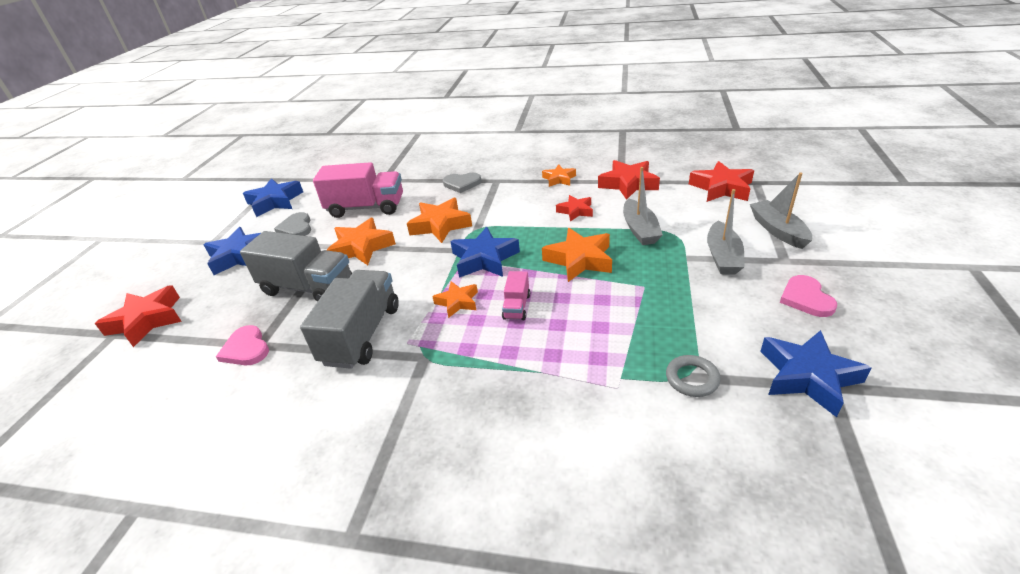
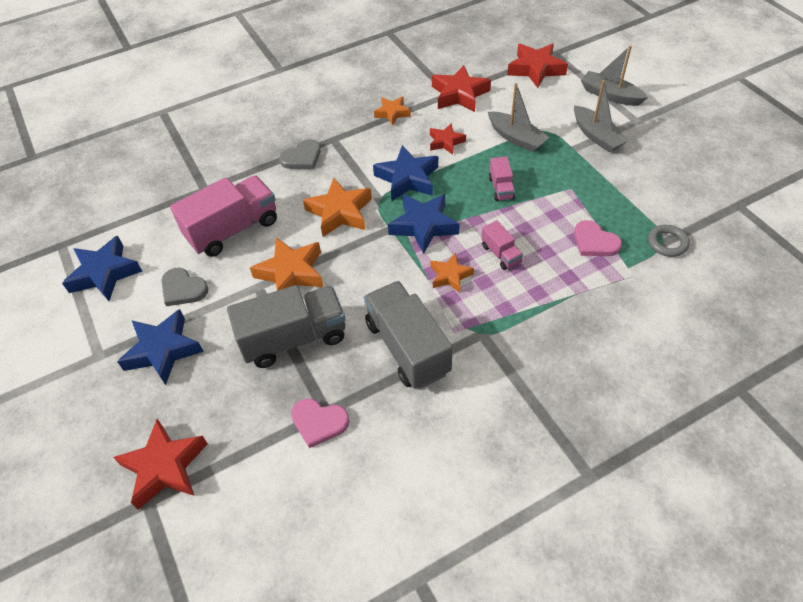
camera: 40 degrees left, 15 degrees up
(579, 260) = (501, 188): orange star -> pink truck
(806, 298) = (675, 147): pink heart -> pink heart (594, 242)
(808, 376) = (723, 204): blue star -> blue star (407, 178)

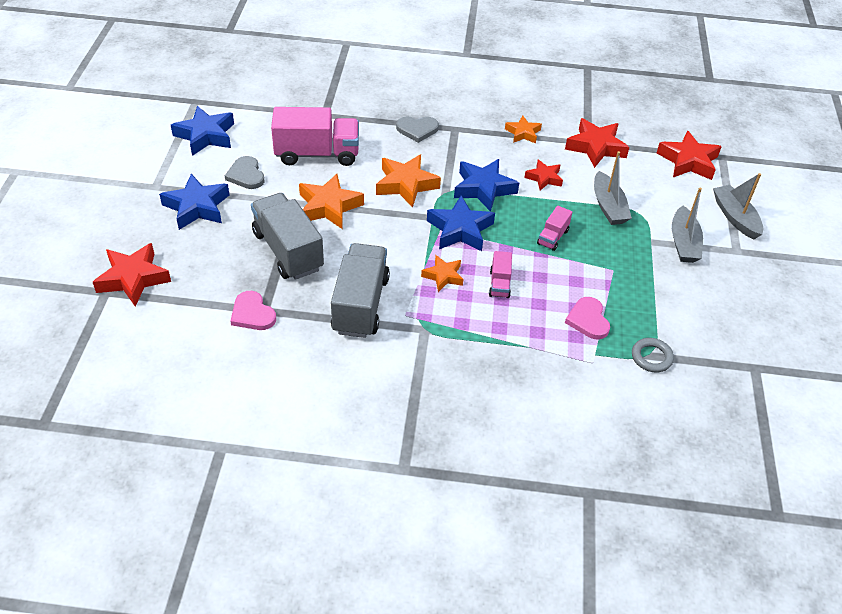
camera: 30 degrees right, 5 degrees down
(294, 338) = (288, 251): grey truck -> grey truck turned 135 degrees counterclockwise

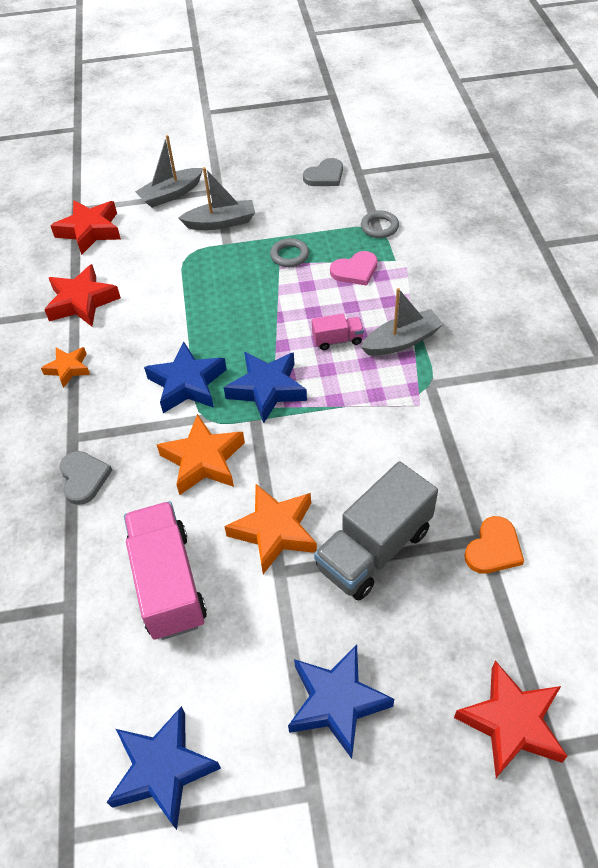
camera: 100 degrees left, 5 degrees up
(246, 175) = (243, 662): grey heart -> grey heart (325, 176)
(252, 314) = (493, 548): pink heart -> orange heart
(360, 305) = (425, 447): grey truck -> none
(443, 276) = (347, 387): orange star -> none
(544, 178) = (151, 335): red star -> none
(552, 237) = (249, 312): pink truck -> none
(608, 206) = (184, 278): grey boat -> grey boat (402, 341)
(622, 279) = (289, 255): none -> grey ring

